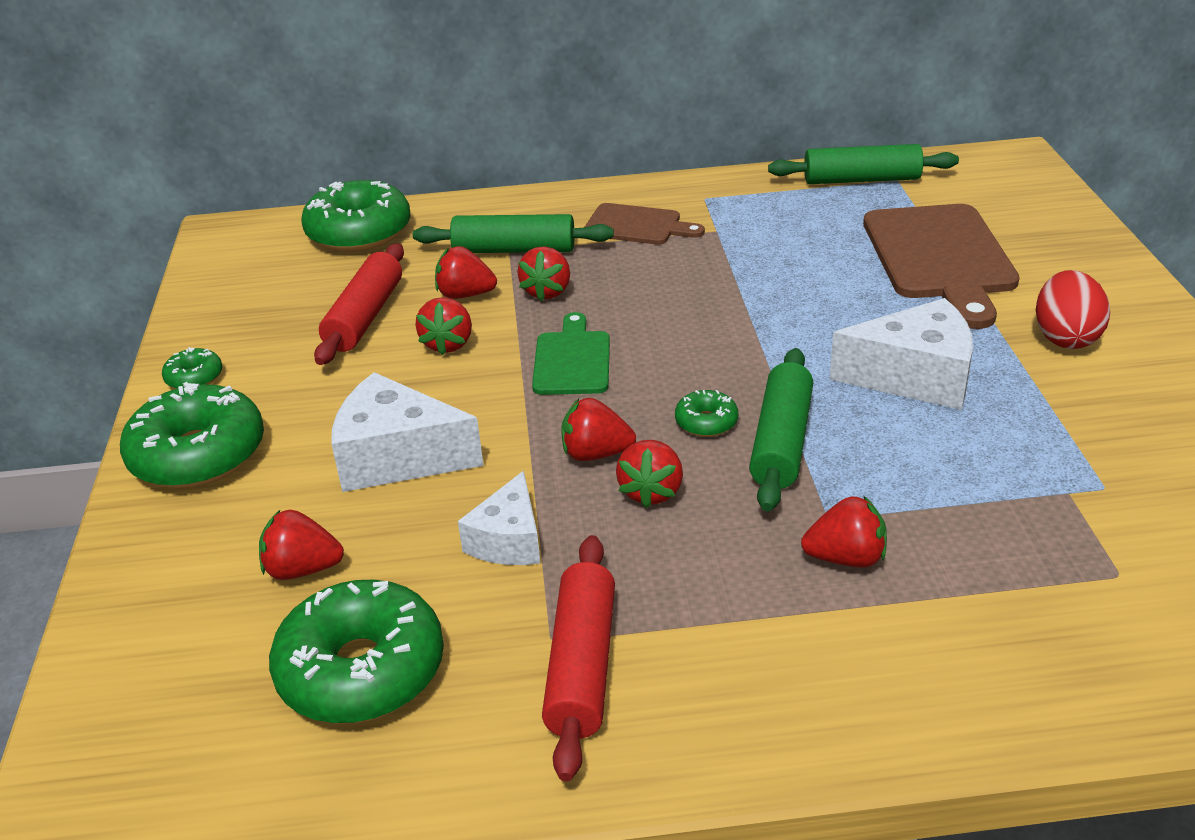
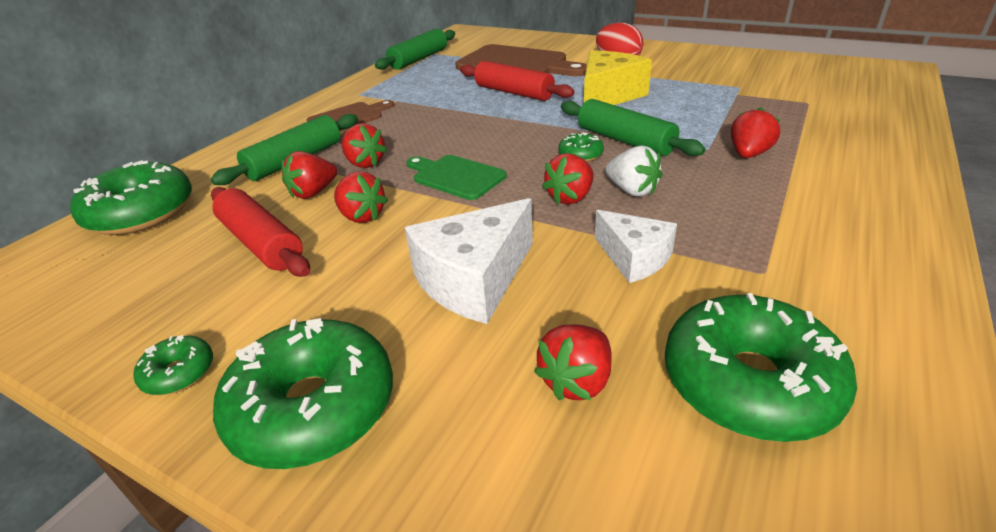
camera: 55 degrees left, 0 degrees up
(582, 665) = (801, 268): red rolling pin -> red rolling pin (514, 92)
(651, 492) = (631, 190): red strawberry -> white strawberry
(914, 377) = (607, 96): white cheese -> yellow cheese

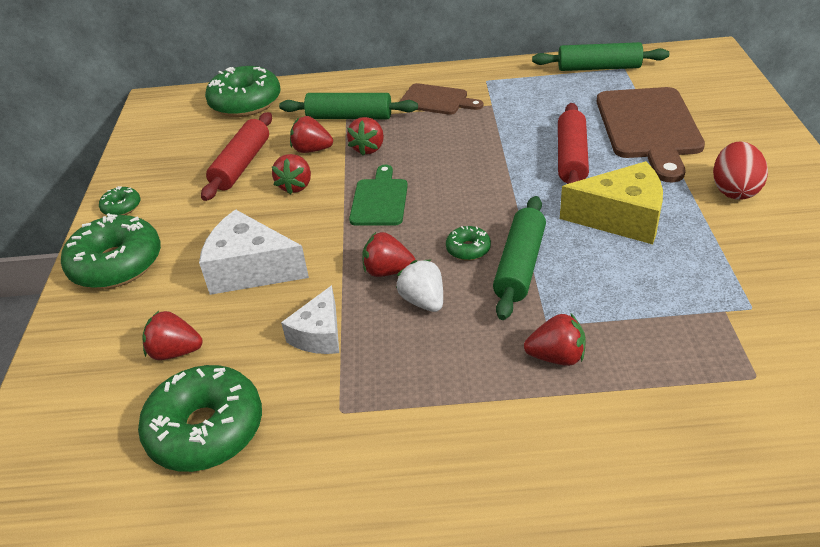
camera: 60 degrees right, 5 degrees up
(631, 190) = (423, 301): white strawberry -> white strawberry turned 135 degrees clockwise

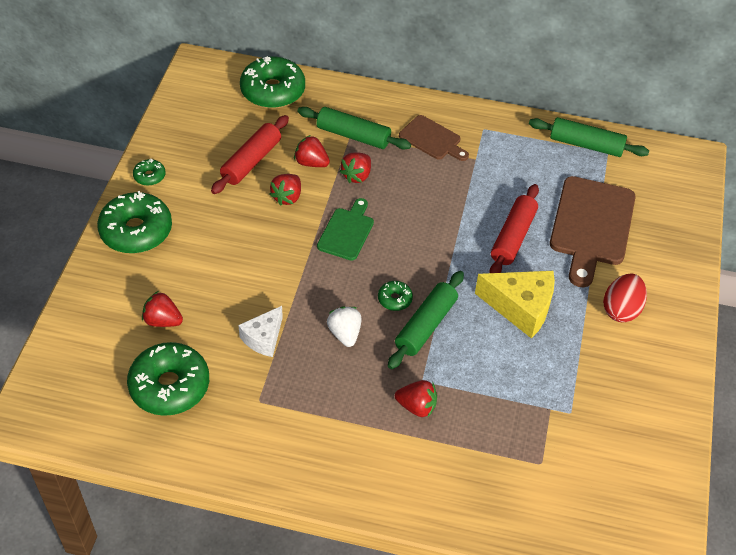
camera: 10 degrees right, 10 degrees up
(250, 270) = (231, 267): white cheese -> none
(387, 271) = (329, 300): red strawberry -> none

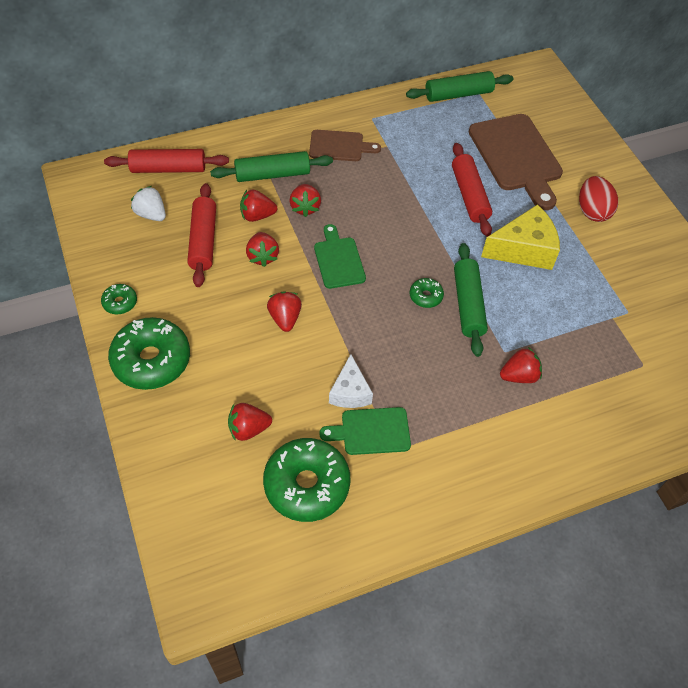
camera: 35 degrees left, 5 degrees up
(253, 377) = (371, 431): none -> green cutting board
(262, 254) = (285, 318): none -> red strawberry
(273, 91) = (168, 168): green donut -> red rolling pin
(345, 333) = (412, 348): white strawberry -> white strawberry (151, 214)

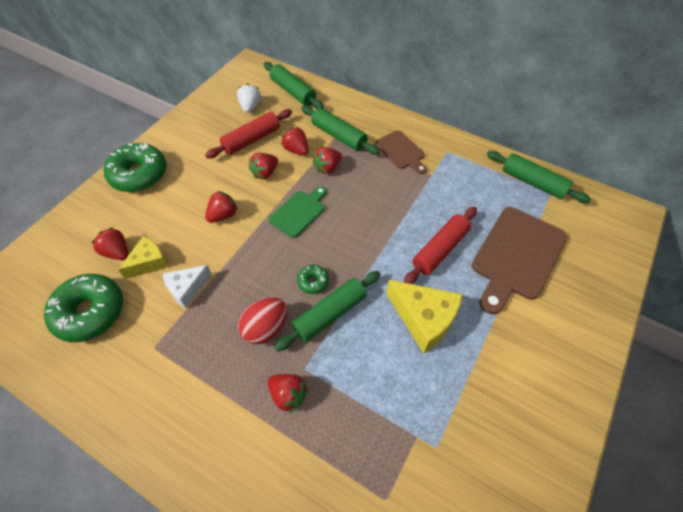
camera: 55 degrees right, 0 degrees up
(120, 302) = (172, 135): green donut -> none
(168, 168) = (293, 92): red rolling pin -> green rolling pin
(288, 407) = (149, 262): none -> yellow cheese
(371, 431) = (161, 323): green cutting board -> none
(592, 211) = (522, 347): red egg -> red egg (265, 328)

